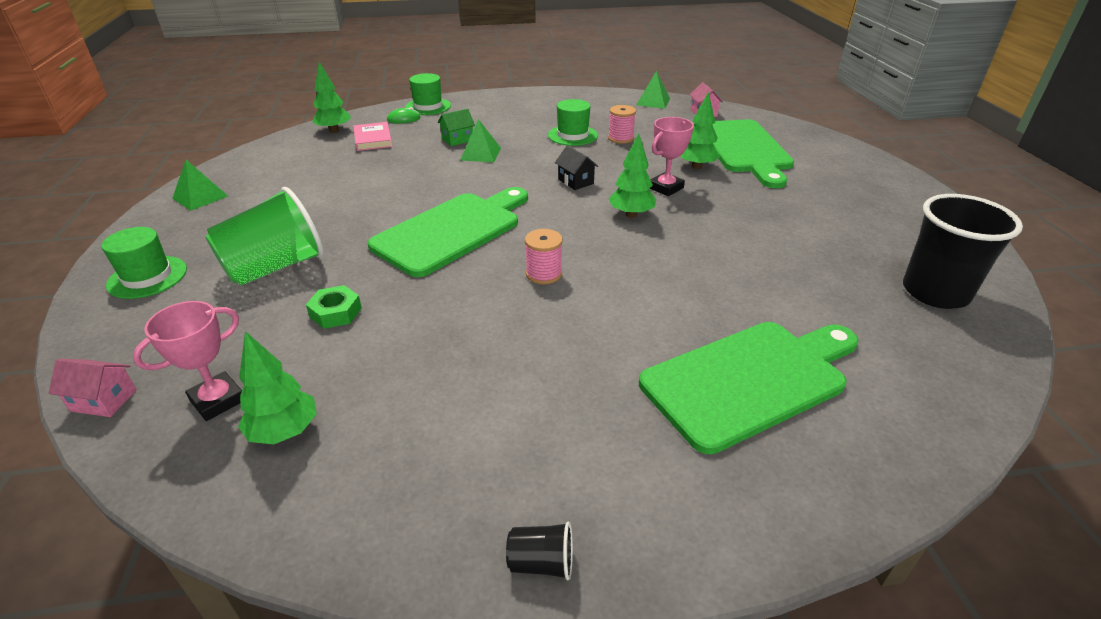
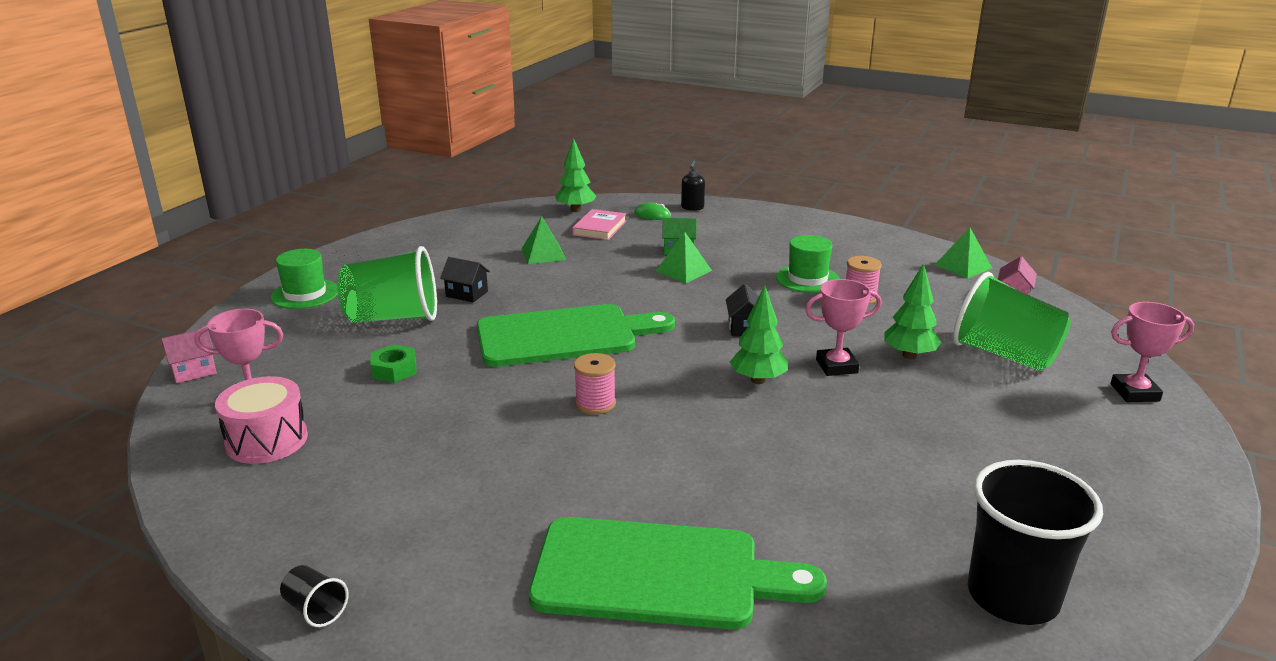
camera: 35 degrees right, 10 degrees down
(103, 400) = (194, 371): pink house -> pink house turned 75 degrees counterclockwise
(200, 197) = (405, 241): green pyramid -> green pyramid (543, 254)
(284, 431) = (267, 440): green tree -> pink drum
(322, 224) = (467, 294): none -> black house
(428, 106) = (692, 208): green hat -> black soap dispenser
(744, 149) = (1004, 355): green cutting board -> green cup
(830, 150) = (1134, 392): none -> pink trophy

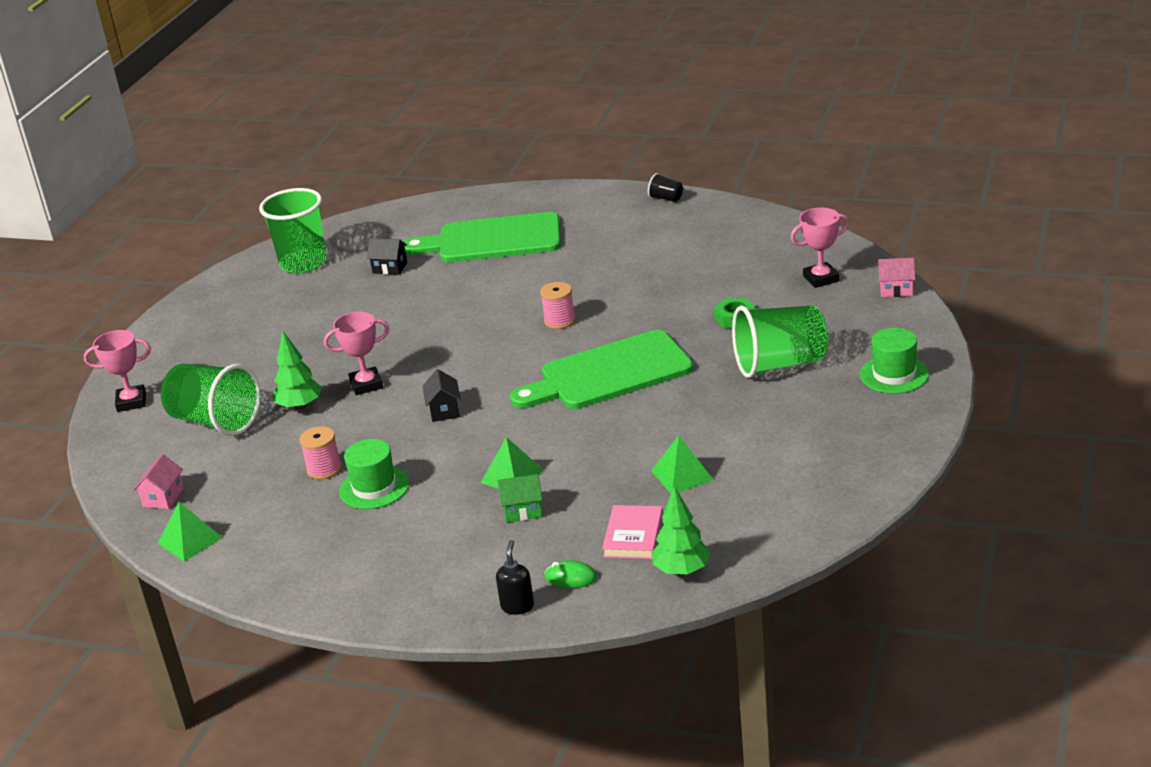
camera: 175 degrees right, 5 degrees up
(194, 371) = (896, 290): pink house -> pink house turned 45 degrees clockwise
(267, 440) = (779, 258): pink drum -> none
(467, 294) = (730, 403): black house -> black house (390, 268)
(758, 380) = (434, 361): green tree -> none
(1012, 596) = (303, 263): black cup -> green cup

